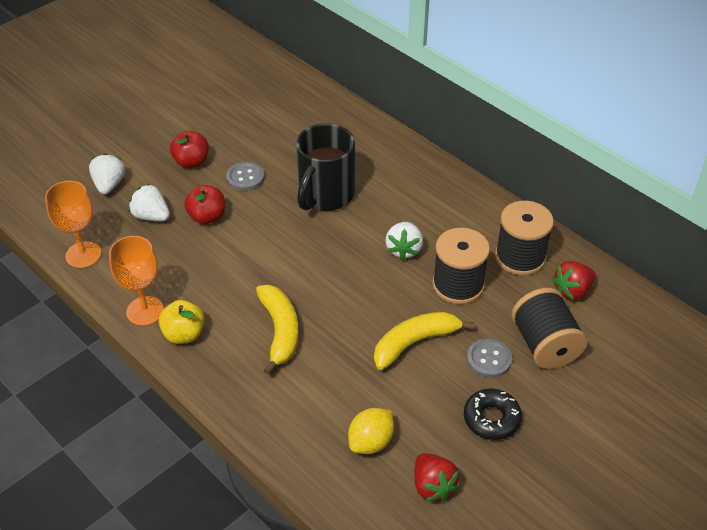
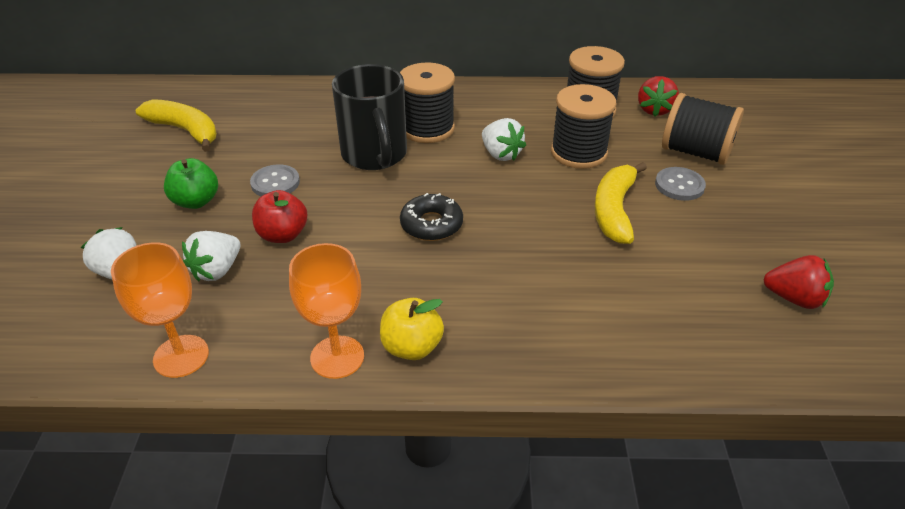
camera: 45 degrees left, 5 degrees down
(151, 216) = (217, 270): white strawberry -> white strawberry turned 45 degrees counterclockwise
(191, 162) = (196, 201): red apple -> green apple
(280, 331) = (498, 278): yellow banana -> yellow banana (185, 131)
(371, 442) = (704, 304): yellow lemon -> none
(385, 197) = (427, 128): none -> black spool
(491, 419) = (747, 222): black donut -> black donut (431, 224)

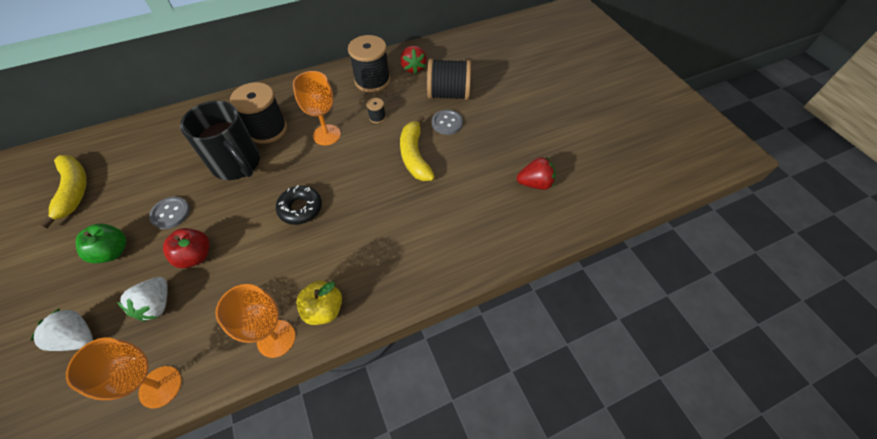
camera: 25 degrees left, 15 degrees up
(185, 131) = (74, 191): yellow banana -> yellow banana turned 60 degrees clockwise
(501, 154) = (327, 135): white strawberry -> orange goblet
(578, 153) = (377, 117): black spool -> black spool, size x0.44

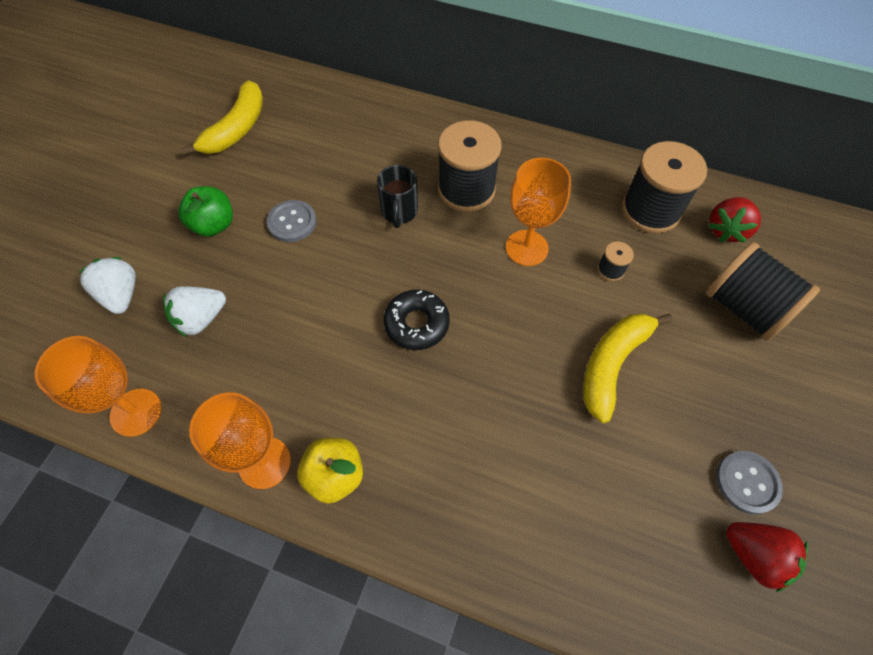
camera: 45 degrees right, 5 degrees up
(195, 256) = (274, 293): red apple -> none
(237, 164) = (399, 212): black mug -> black mug, size x0.54
(447, 123) = (701, 351): grey button -> grey button (747, 482)

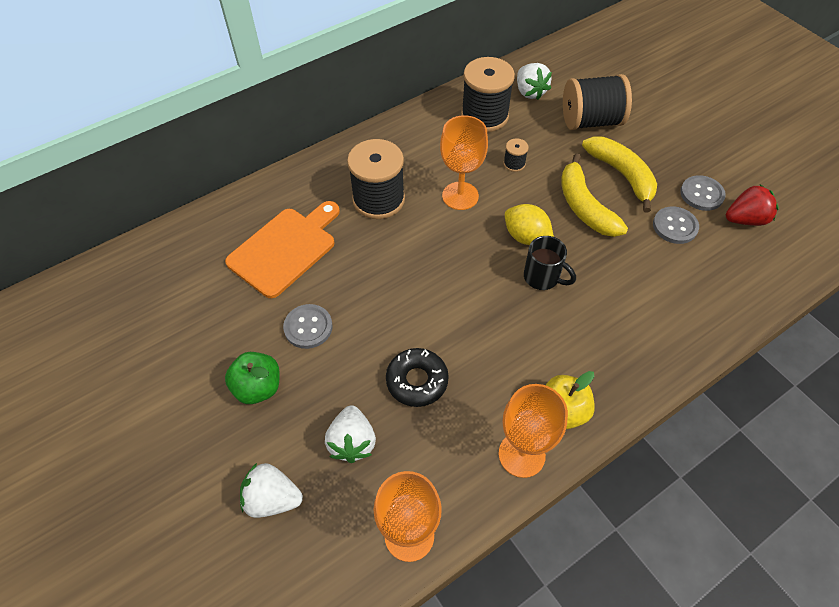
camera: 55 degrees left, 5 degrees down
(237, 129) = (160, 318): yellow banana -> yellow banana (622, 175)
(359, 160) = (285, 249): none -> orange cutting board
(399, 212) = (363, 251): black mug -> black mug (542, 277)
(416, 324) = (473, 294): black donut -> black donut (417, 381)
(523, 331) = (526, 237): none -> yellow lemon
(667, 474) = (675, 226): none -> grey button
(726, 230) = (530, 92): red strawberry -> white strawberry

